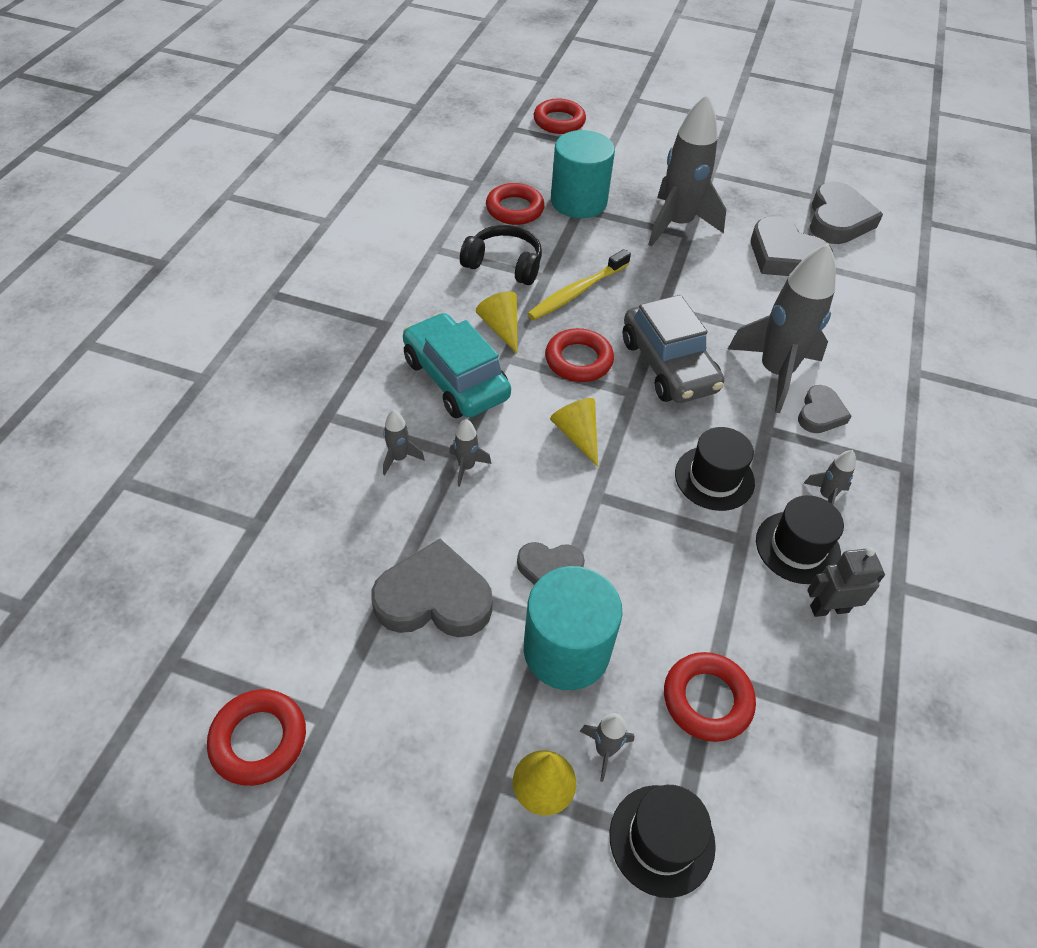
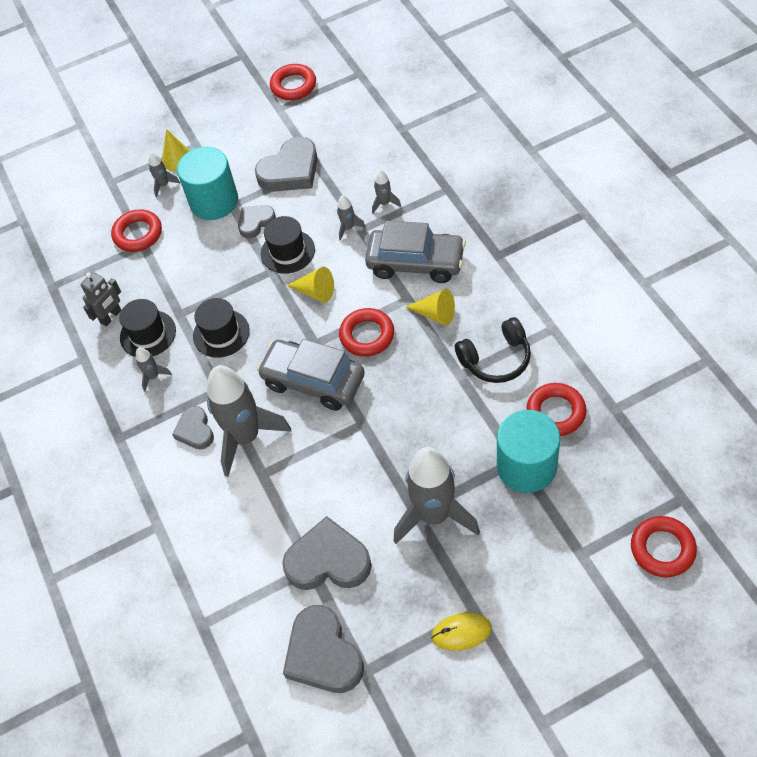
camera: 145 degrees right, 5 degrees up
(456, 378) = (416, 263): turquoise car -> grey car
(577, 292) = (426, 382): yellow toothbrush -> none
(662, 839) = (117, 179): black hat -> black hat (287, 251)
(731, 171) = (461, 632): none -> yellow mouse

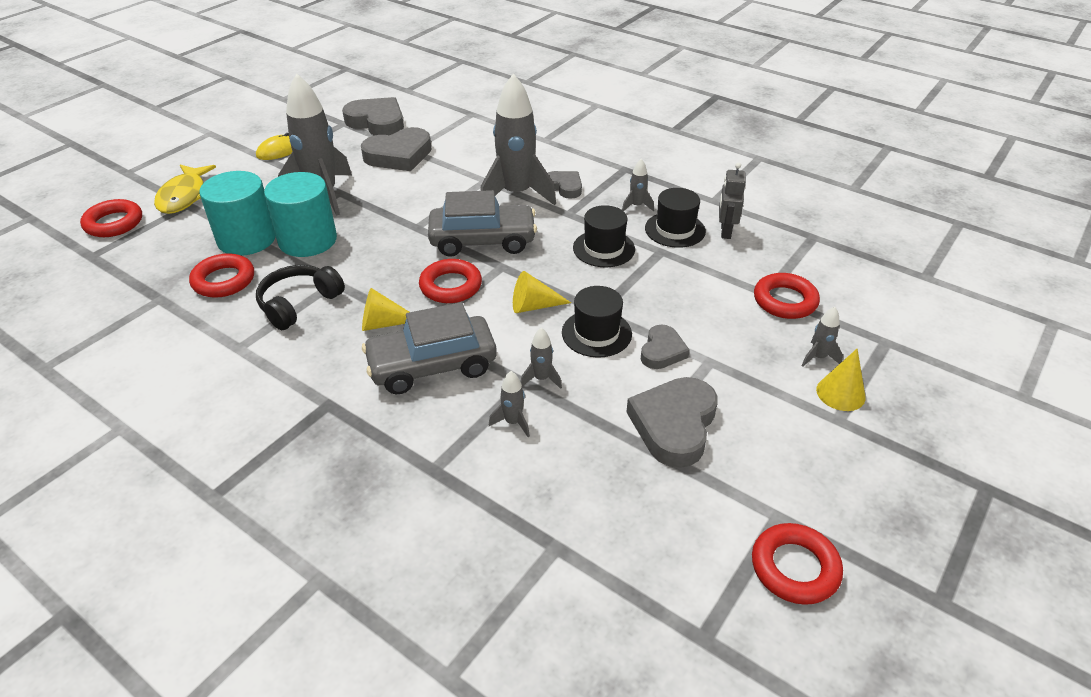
camera: 145 degrees right, 15 degrees down
(214, 201) = (736, 358): turquoise cylinder -> turquoise cylinder (308, 240)
(584, 573) = (184, 196): none -> yellow fish

